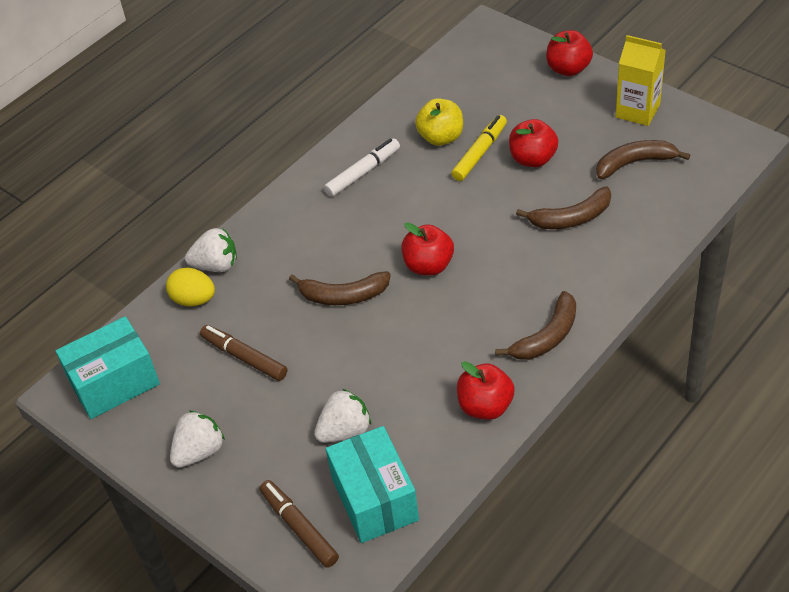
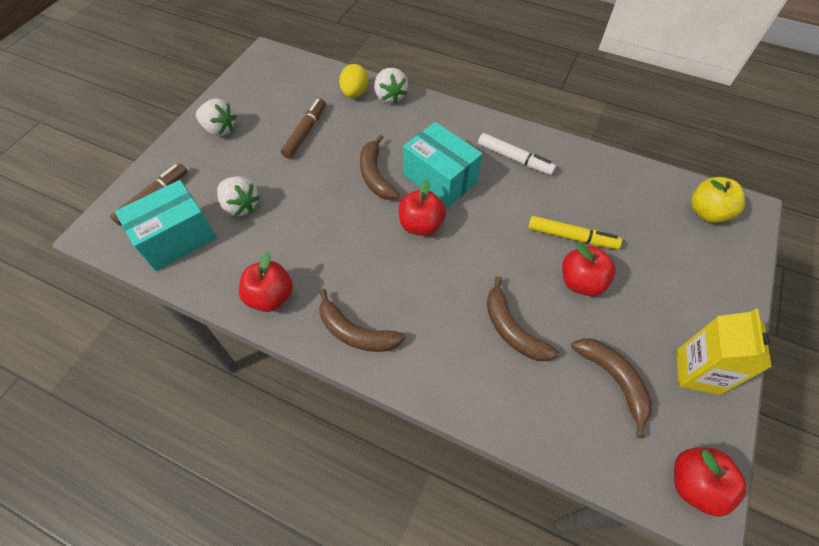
camera: 70 degrees right, 10 degrees up
(114, 383) = (276, 74): turquoise box -> turquoise box (440, 178)
(441, 137) = (579, 203): yellow apple -> yellow apple (707, 212)
(568, 69) = (728, 292): red apple -> red apple (694, 484)

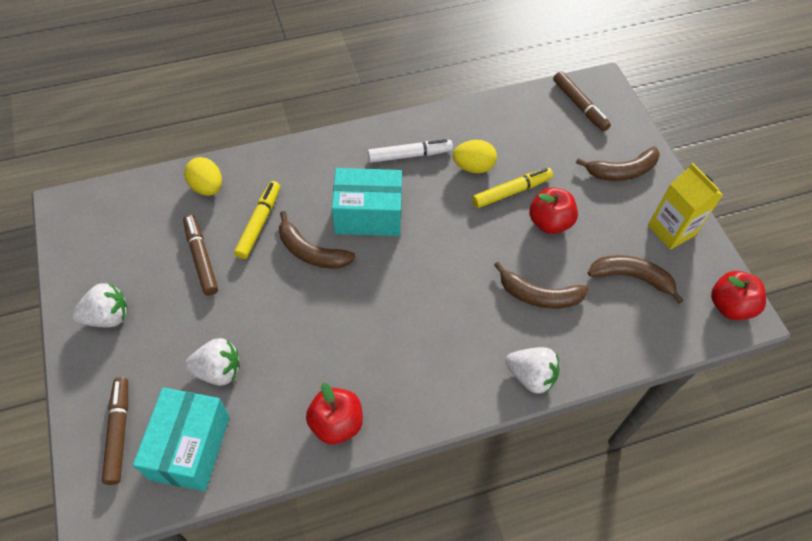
camera: 45 degrees left, 0 degrees up
(356, 332) = (434, 392): brown banana -> brown banana (622, 171)
(362, 135) = (259, 223): none -> yellow marker
(390, 96) = (245, 168): white strawberry -> white strawberry (531, 376)
(421, 225) = (394, 266): red apple -> none
(558, 198) = (473, 167): none -> yellow egg
(707, 212) = (579, 105): yellow apple -> brown marker

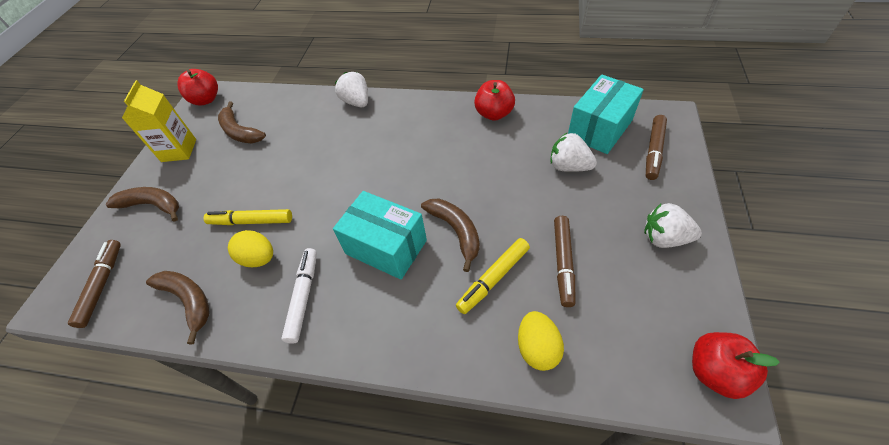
camera: 145 degrees left, 5 degrees down
(409, 155) = (303, 297): white marker -> white marker turned 75 degrees clockwise
(539, 295) = (308, 141): brown banana -> brown banana (188, 301)
(549, 222) = (250, 185): red apple -> red apple (715, 372)

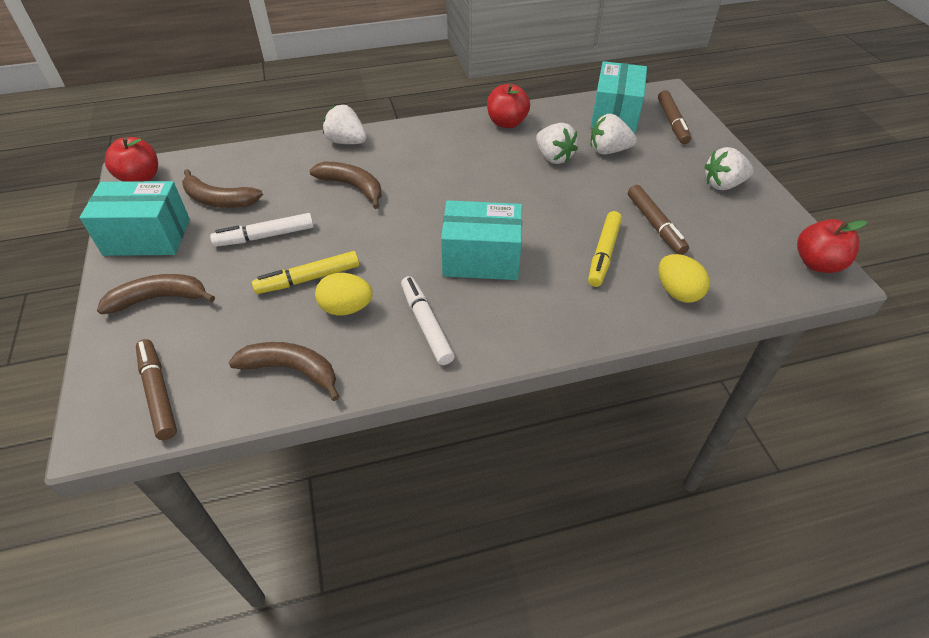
camera: 30 degrees left, 5 degrees down
(179, 150) = (147, 237): yellow carton -> turquoise box
(248, 173) = (265, 236): none -> white marker
(456, 231) = (541, 227): brown banana -> brown banana (352, 187)
(513, 160) = (553, 157): none -> white strawberry

